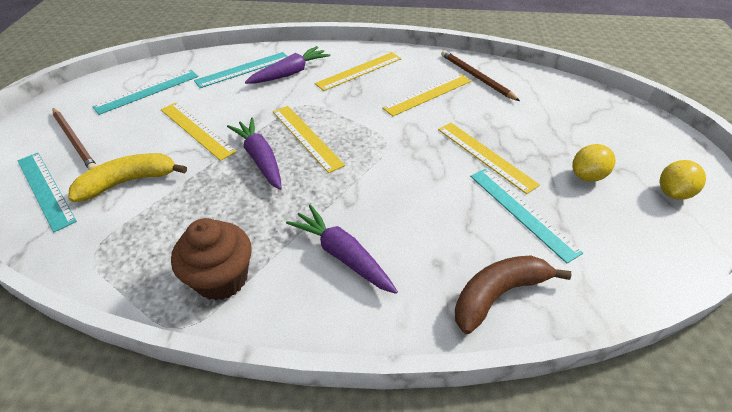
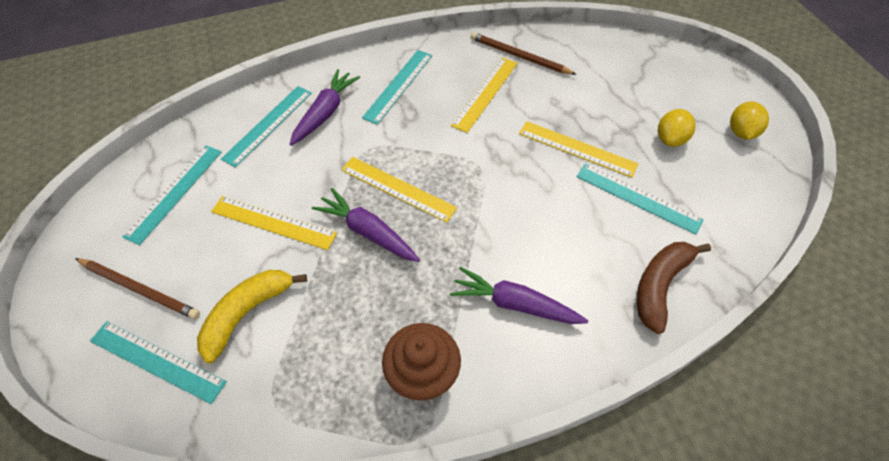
camera: 25 degrees left, 10 degrees up
(359, 71) = (398, 85): yellow ruler -> turquoise ruler

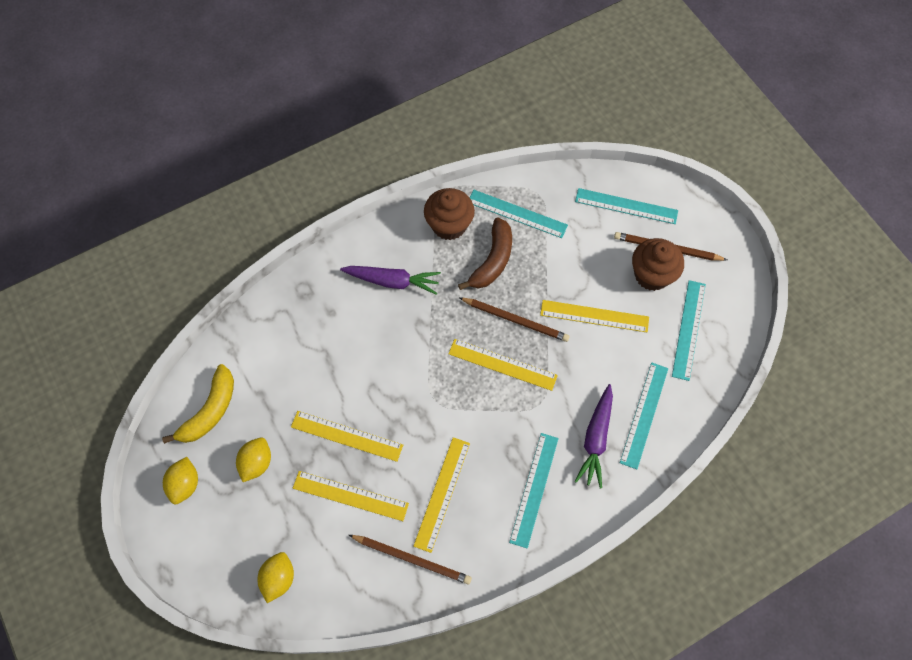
camera: 170 degrees right, 10 degrees up
(179, 259) = (652, 275): none -> brown cupcake
(247, 313) = (582, 244): yellow banana -> yellow banana (210, 411)
(368, 232) = (515, 320): purple carrot -> brown pencil
(573, 103) = (350, 496): none -> yellow ruler
(637, 59) = (278, 578): none -> yellow lemon
(638, 198) = (294, 390): turquoise ruler -> turquoise ruler (517, 213)
(660, 286) = (284, 312): brown banana -> brown banana (492, 260)

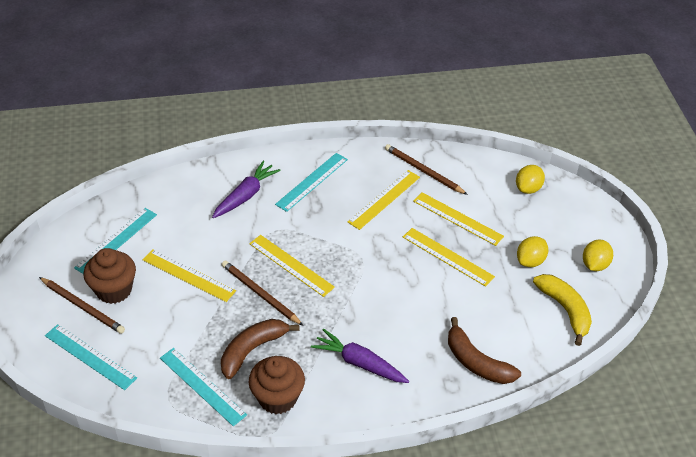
camera: 160 degrees left, 20 degrees down
(210, 411) = (565, 310): yellow banana -> yellow banana turned 105 degrees clockwise
(286, 320) = (476, 362): none -> brown banana
(644, 415) = (197, 198): turquoise ruler -> none

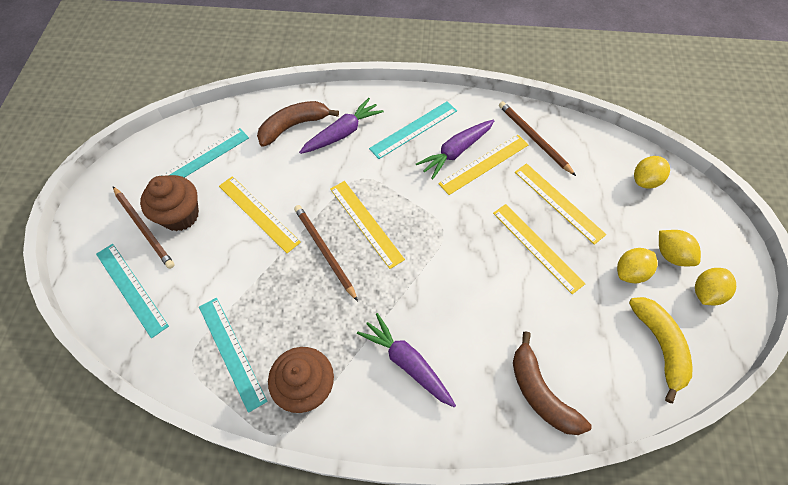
camera: 15 degrees right, 15 degrees up
(252, 350) = (297, 319): brown banana -> brown banana (293, 126)
(356, 193) = (456, 152): none -> purple carrot
(561, 242) = (671, 255): none -> yellow lemon

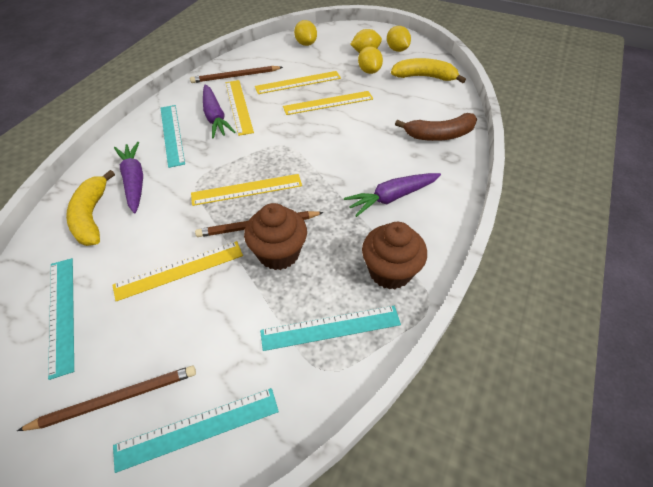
camera: 70 degrees left, 10 degrees down
(180, 215) = (127, 351): brown cupcake -> brown cupcake (278, 253)
(293, 126) = (92, 216): brown banana -> yellow banana

